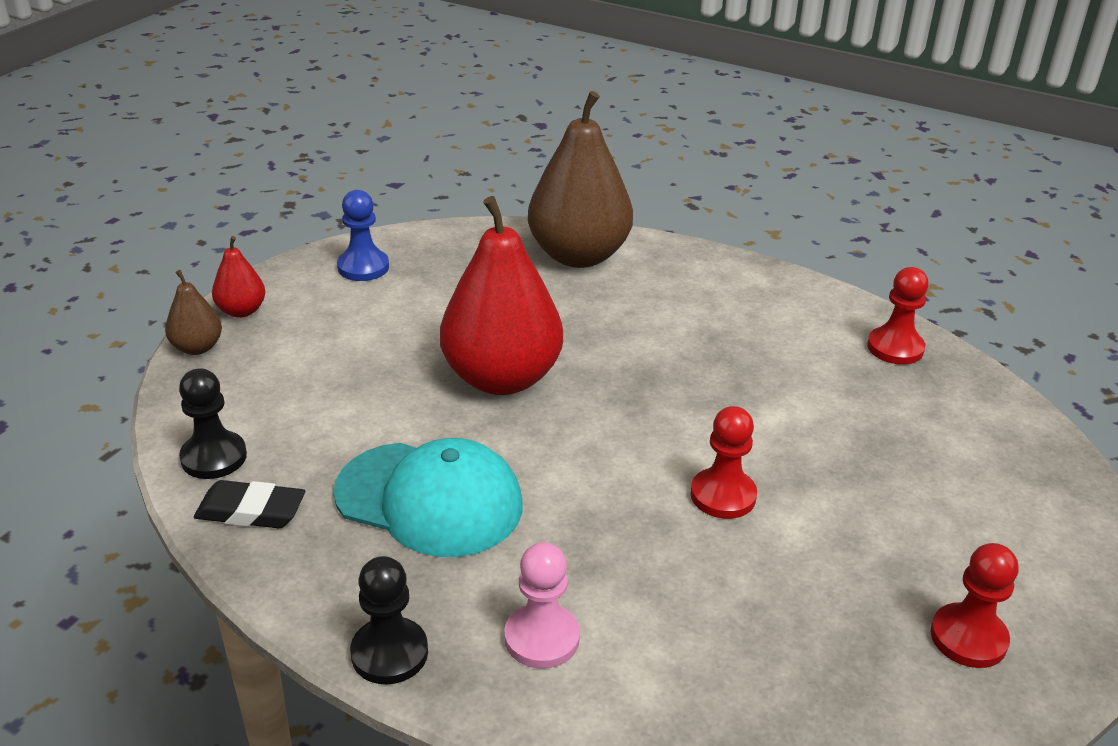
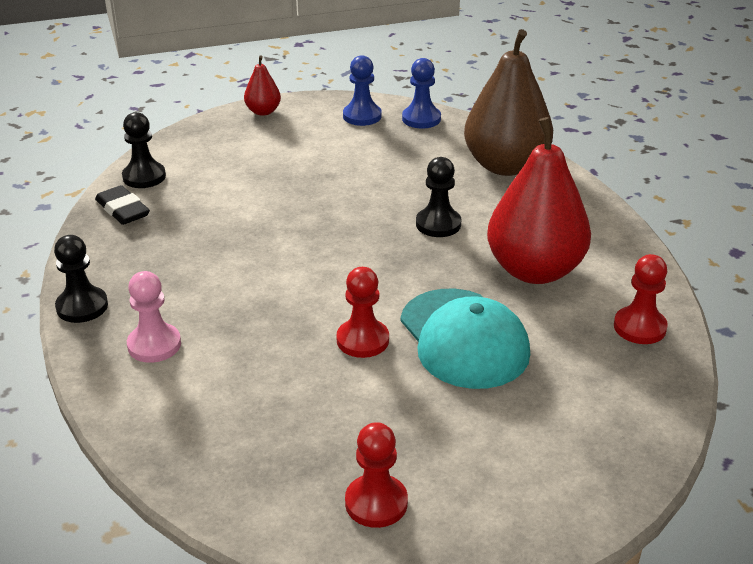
camera: 45 degrees right, 0 degrees up
(197, 347) = (215, 120): brown pear -> none
(429, 244) = (421, 119): none -> blue pawn
(429, 499) = (207, 251): turquoise cap -> turquoise cap (464, 339)
(501, 378) = (342, 211): red pear -> red pear (534, 270)
(609, 343) = (438, 224): none -> black pawn

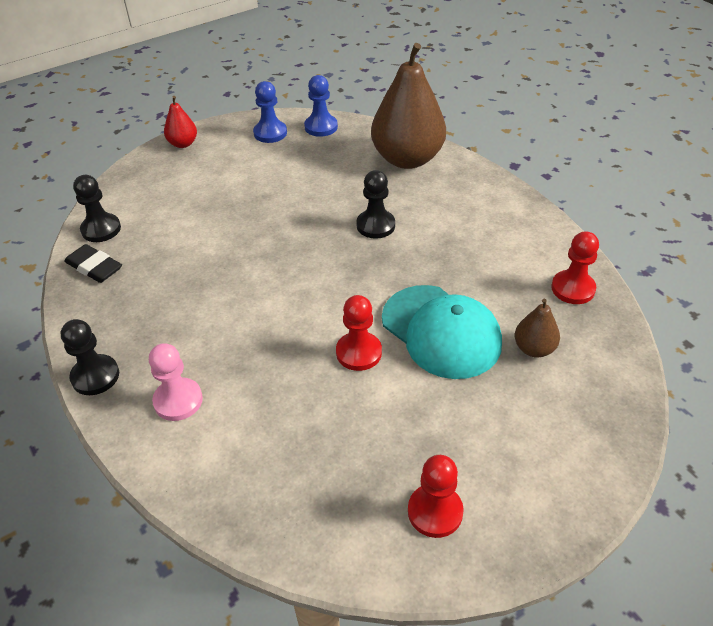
camera: 15 degrees left, 10 degrees up
(534, 270) = (470, 253): red pear -> none
(563, 376) = (534, 349): none -> brown pear

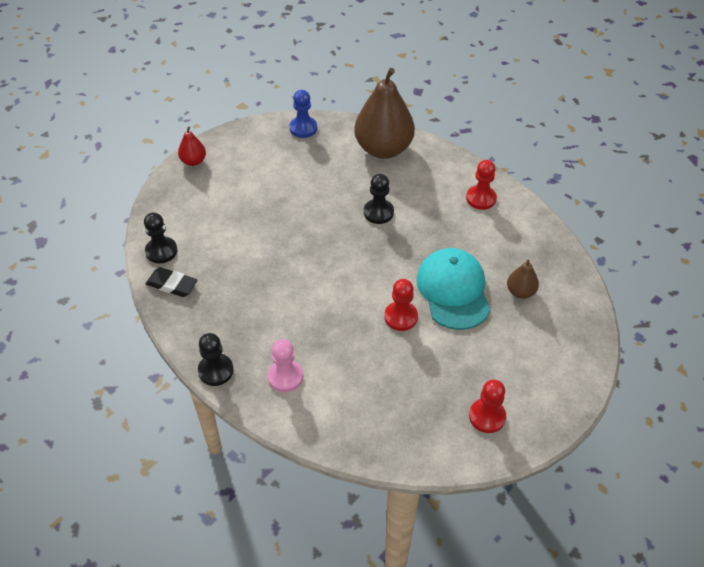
camera: 15 degrees left, 5 degrees up
(270, 133) = (263, 140): blue pawn -> none
(441, 331) = (453, 290): turquoise cap -> turquoise cap turned 135 degrees counterclockwise
(573, 289) = (536, 241): red pawn -> red pawn (481, 198)

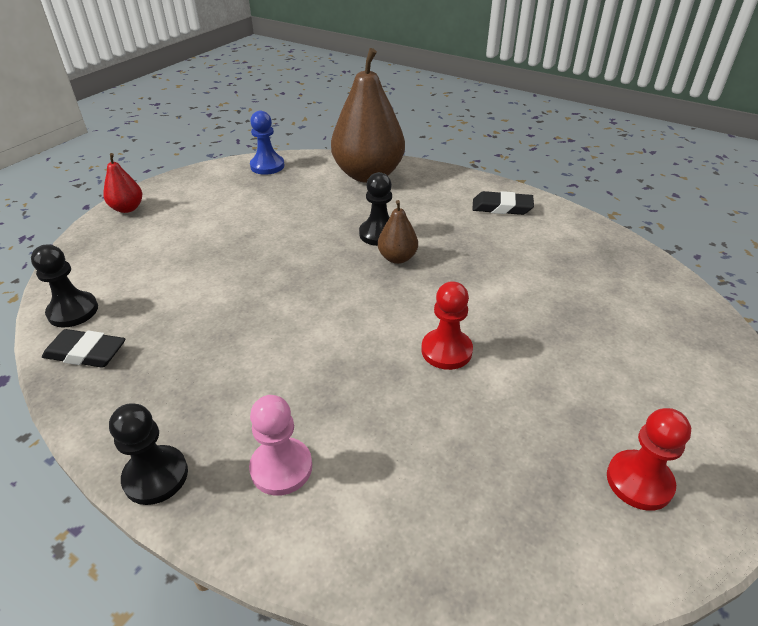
camera: 10 degrees left, 10 degrees down
(453, 290) = (509, 308): turquoise cap -> none
(481, 198) = (502, 207): red pawn -> black eraser
(520, 292) = (599, 298): brown pear -> brown pear (397, 258)

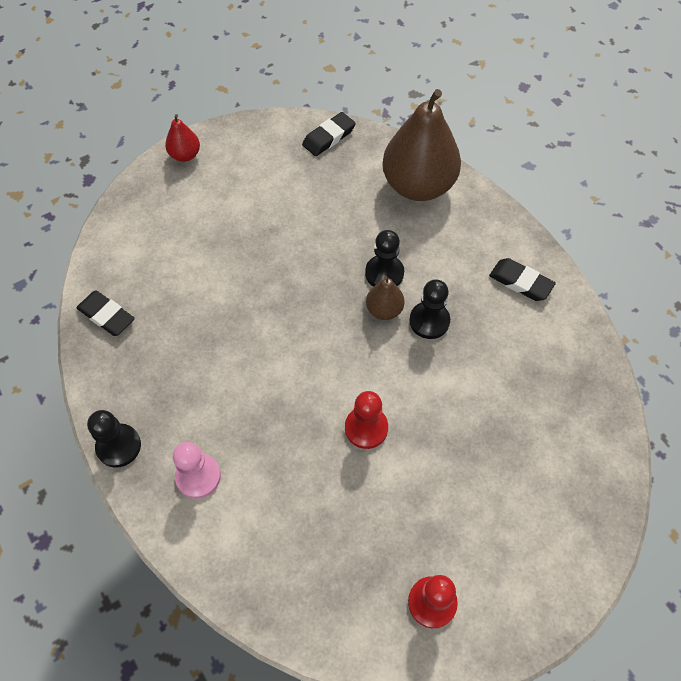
camera: 25 degrees right, 20 degrees up
(73, 311) = (109, 267): black pawn -> black pawn (429, 321)
(267, 166) = (329, 137): blue pawn -> black eraser

